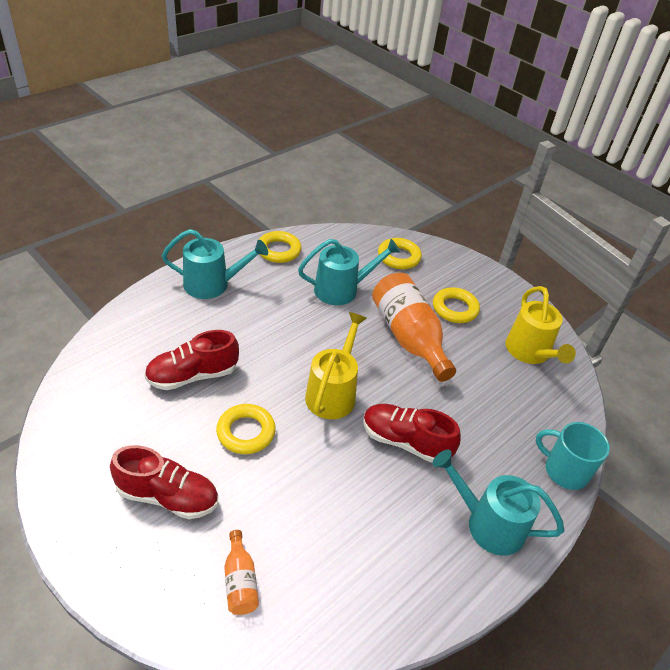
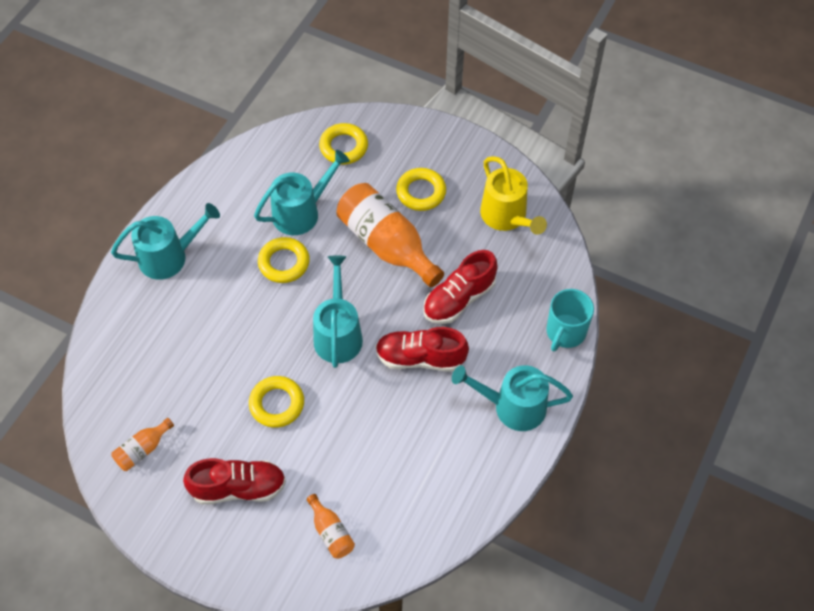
camera: 15 degrees left, 15 degrees up
(97, 426) = (142, 450): none -> orange bottle
(193, 375) = (201, 367): red shoe -> red shoe (459, 298)
(278, 250) = (216, 187): yellow ring -> yellow ring (284, 263)
(333, 393) = (338, 334): yellow watering can -> turquoise watering can
(565, 471) = (565, 332): turquoise mug -> turquoise mug turned 75 degrees counterclockwise

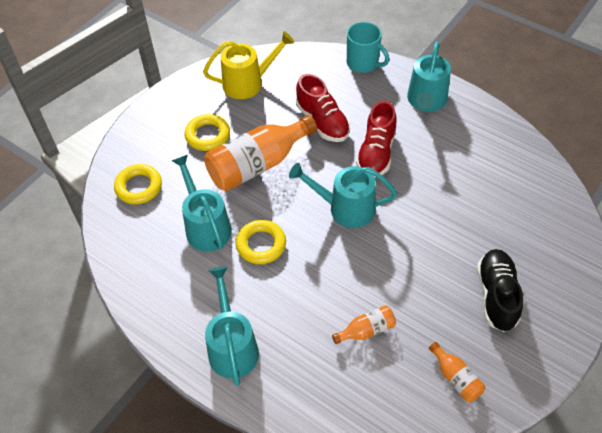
camera: 80 degrees left, 5 degrees down
(238, 488) = (496, 296): red shoe -> black shoe
(277, 404) = (413, 260): yellow ring -> none
(331, 532) = (536, 229): orange bottle -> orange bottle (366, 330)

